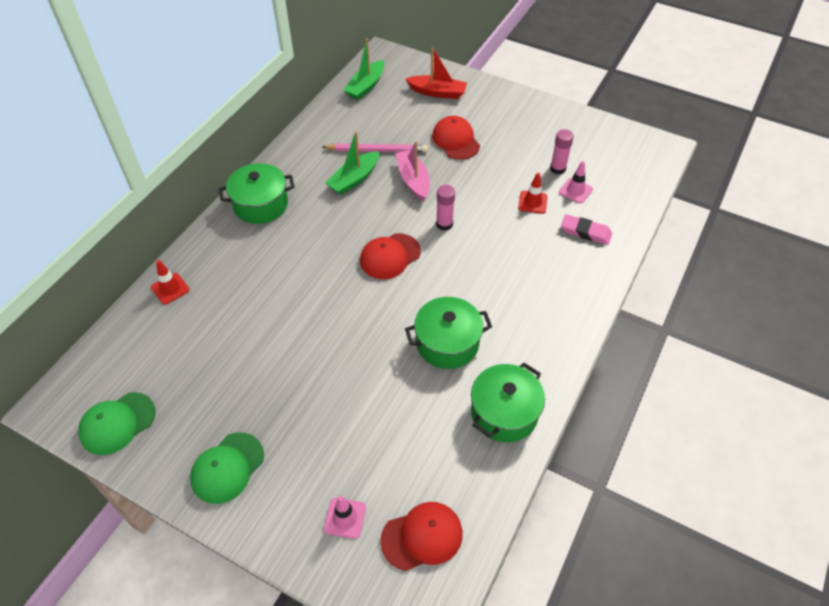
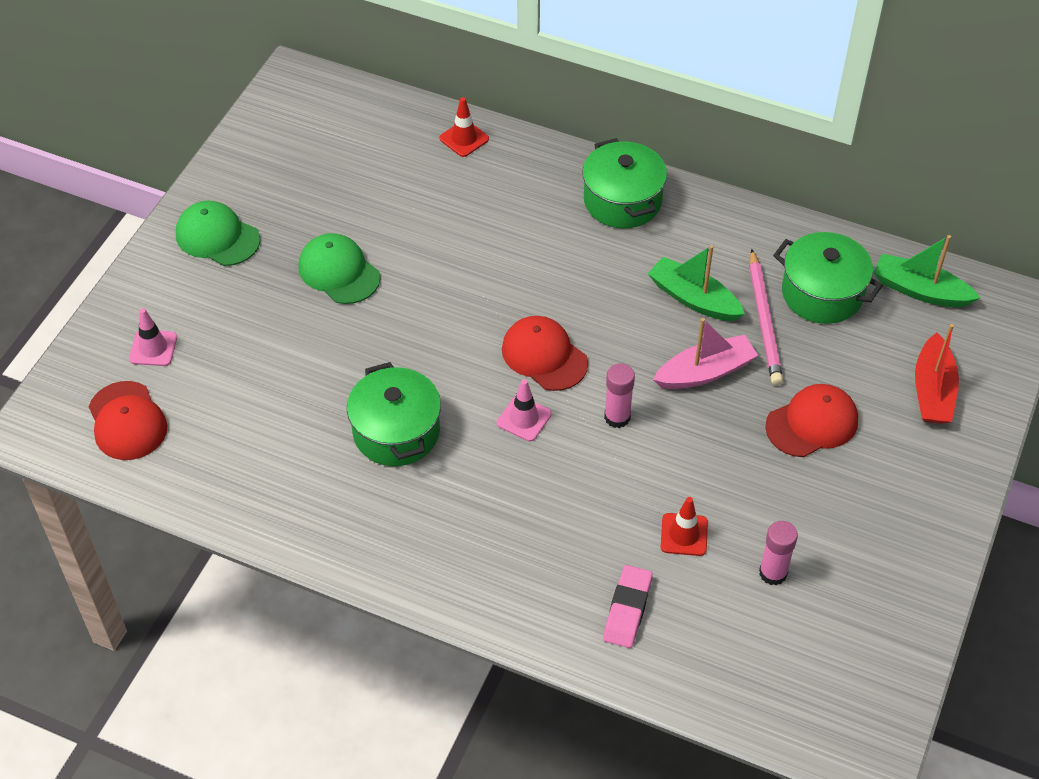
camera: 85 degrees right, 0 degrees up
(117, 423) = (273, 135): green cap -> green cap (339, 272)
(504, 413) = (289, 499): green pot -> green pot (822, 293)
(575, 191) = (722, 598): pink traffic cone -> pink traffic cone (524, 418)

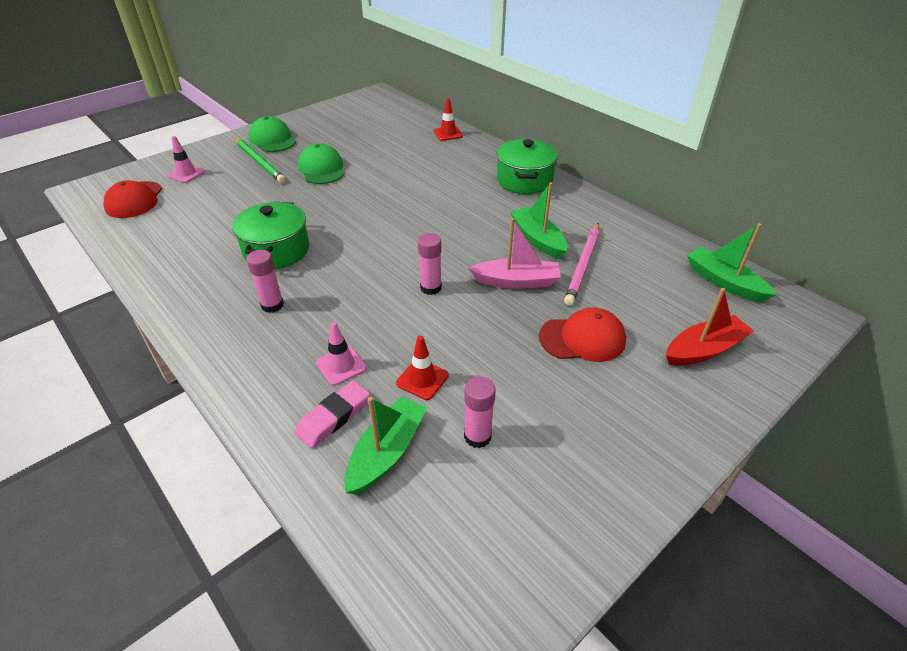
camera: 25 degrees right, 10 degrees down
(239, 289) = (259, 162): none -> green pencil
(458, 509) = (272, 305): none -> pink glue stick
(524, 418) = (365, 269): pink traffic cone -> pink traffic cone (341, 365)
(544, 356) = (408, 240): red cap -> none
(702, 622) = (387, 452): none -> green boat
(822, 293) = (639, 262): green pot -> none
(932, 391) = (704, 350): red boat -> red boat turned 150 degrees counterclockwise

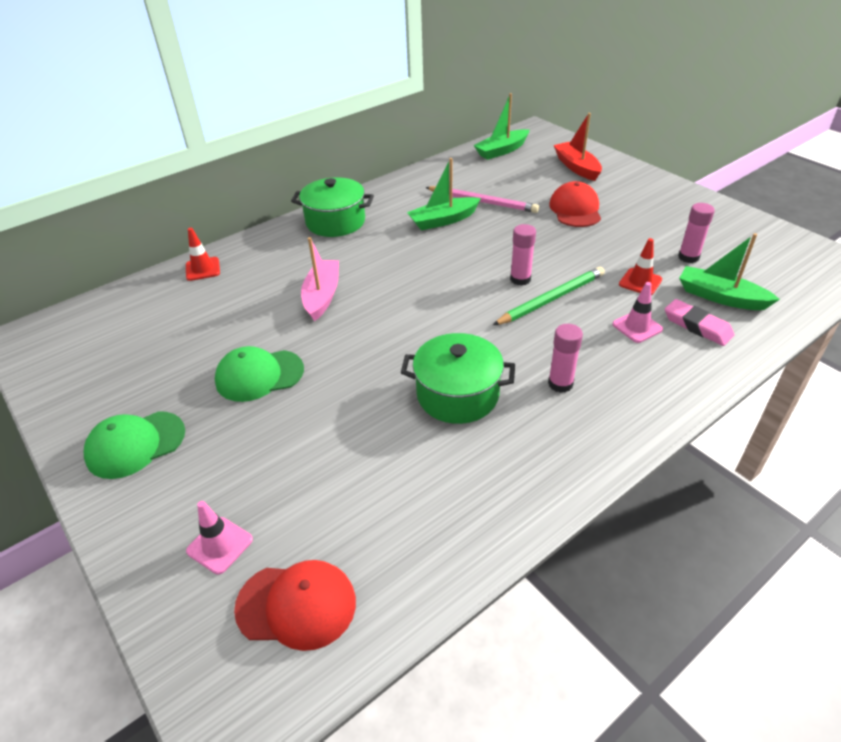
camera: 85 degrees left, 0 degrees up
(259, 162) = (213, 449): green pencil -> green pencil (551, 299)
(516, 281) = (507, 234): pink boat -> pink boat (322, 296)

